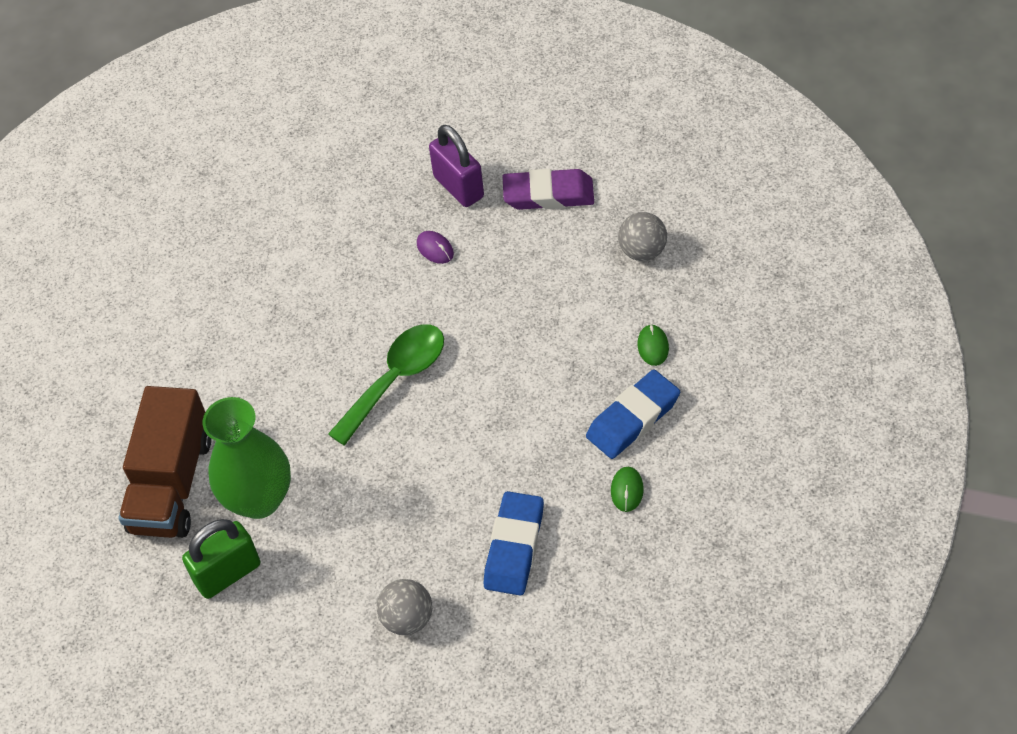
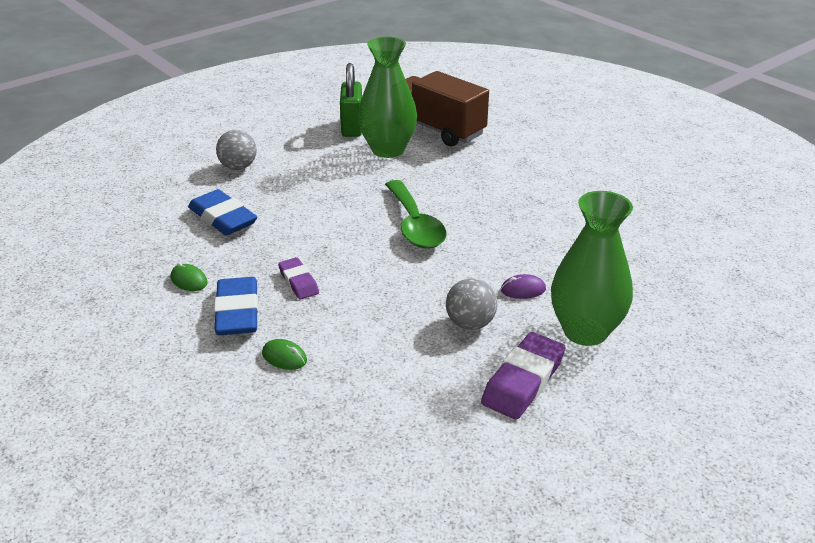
camera: 120 degrees right, 20 degrees down
(458, 187) = (585, 331): purple padlock -> green vase
(557, 406) = (298, 282): none -> purple eraser
(642, 251) = (390, 406): grey ball -> grey ball (470, 323)

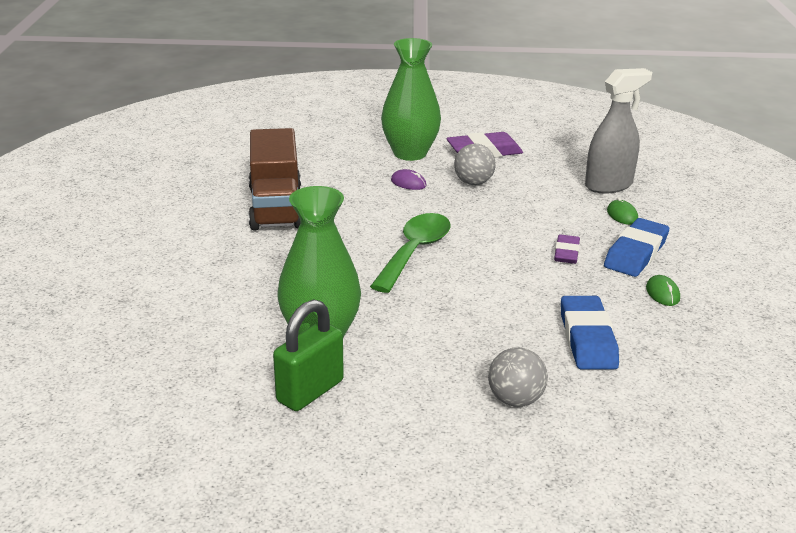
camera: 140 degrees left, 5 degrees down
(334, 401) = (609, 185): none -> grey spray bottle
(437, 129) = (225, 336): brown truck -> brown truck (276, 207)

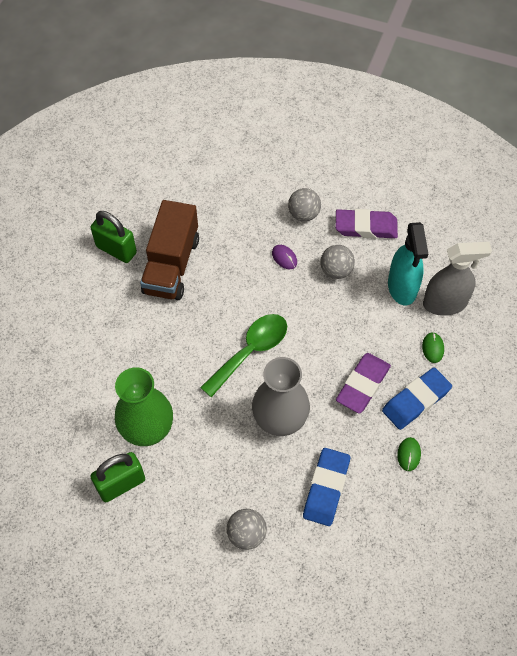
camera: 20 degrees right, 30 degrees up
(198, 207) = (116, 250): none -> green padlock
(410, 153) = (303, 214): green vase -> grey ball
(488, 296) = (280, 420): none -> grey vase
(555, 182) = (402, 288): none -> turquoise spray bottle
(566, 253) = (362, 385): purple eraser -> purple eraser, size x1.65

